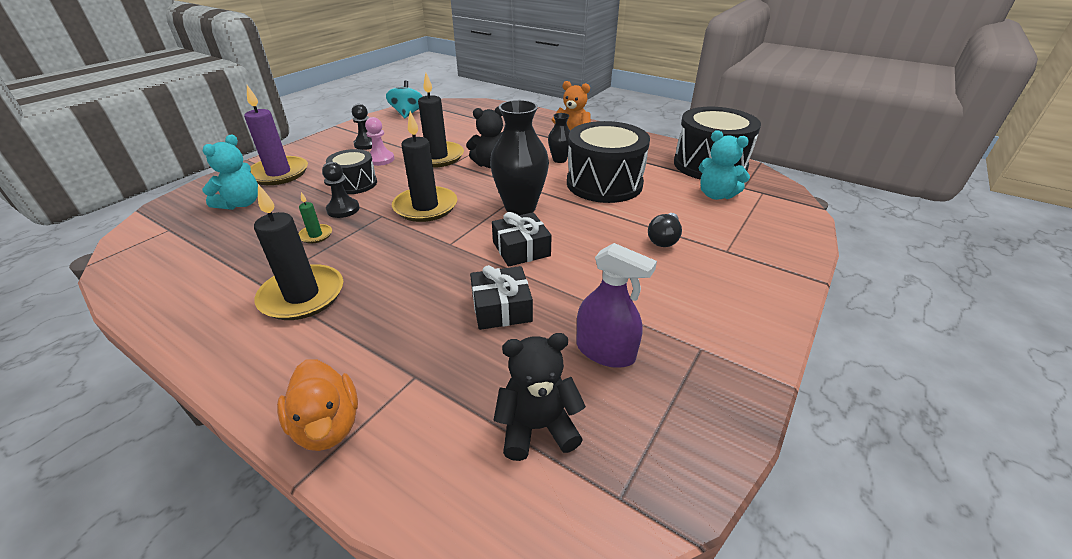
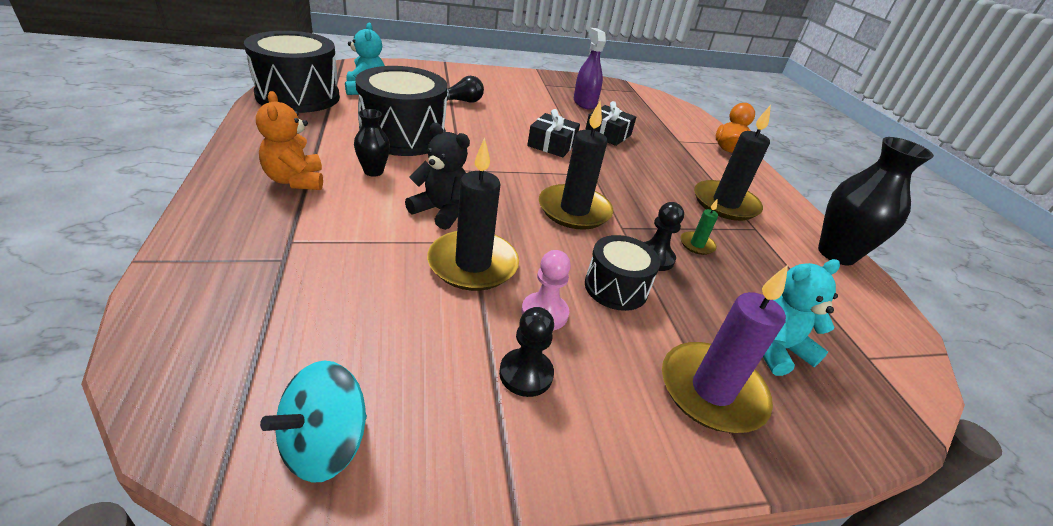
camera: 140 degrees left, 0 degrees up
(520, 207) = (501, 162): black vase -> black vase (836, 254)
(537, 427) = (643, 108): black teddy bear -> none

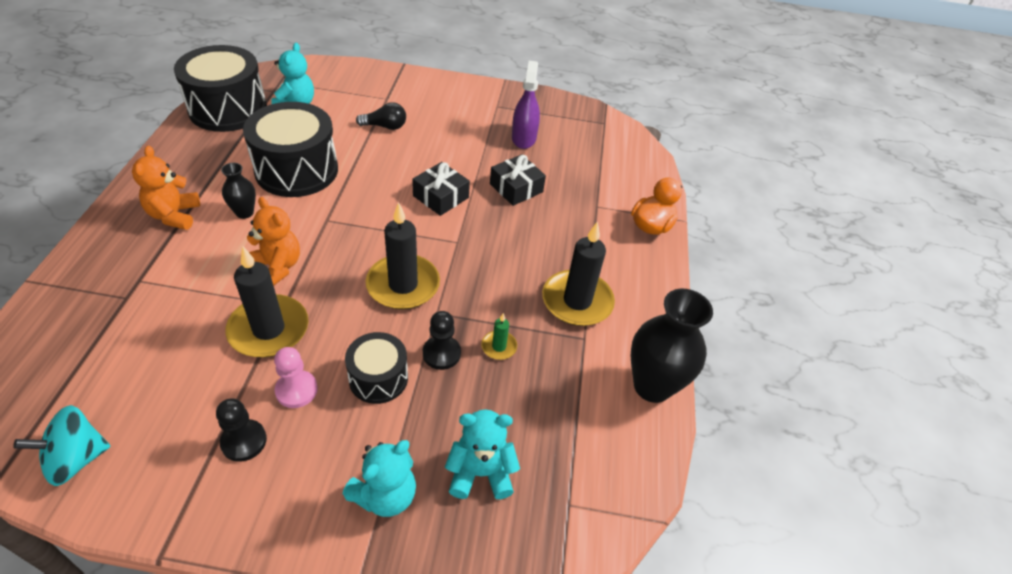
camera: 20 degrees right, 10 degrees up
(441, 211) = (277, 267): black teddy bear -> orange teddy bear
(712, 390) = (385, 495): purple candle -> turquoise teddy bear

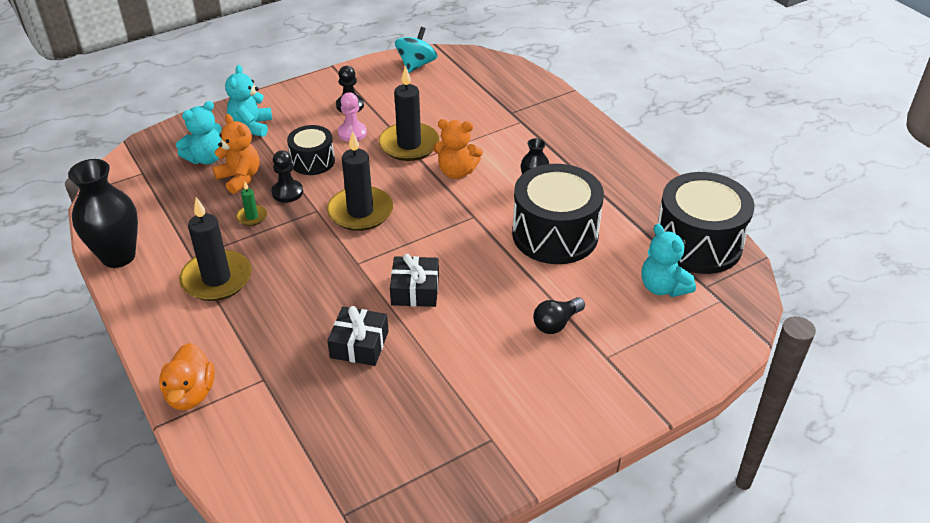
camera: 145 degrees right, 5 degrees down
(174, 215) = (571, 157): orange teddy bear -> orange teddy bear (240, 178)
(523, 138) = (413, 412): purple spray bottle -> none

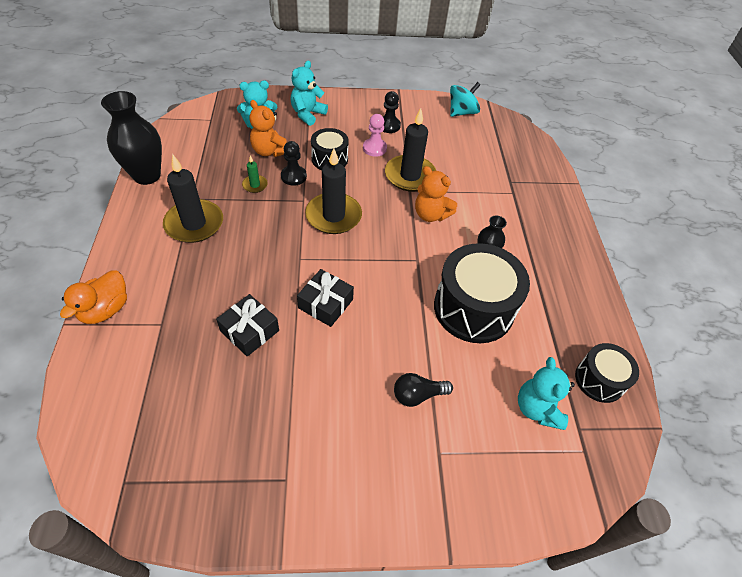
camera: 25 degrees right, 10 degrees up
(240, 178) = (270, 151): orange teddy bear -> orange teddy bear turned 150 degrees clockwise
(698, 243) = (599, 380): black drum -> black drum, size x0.56

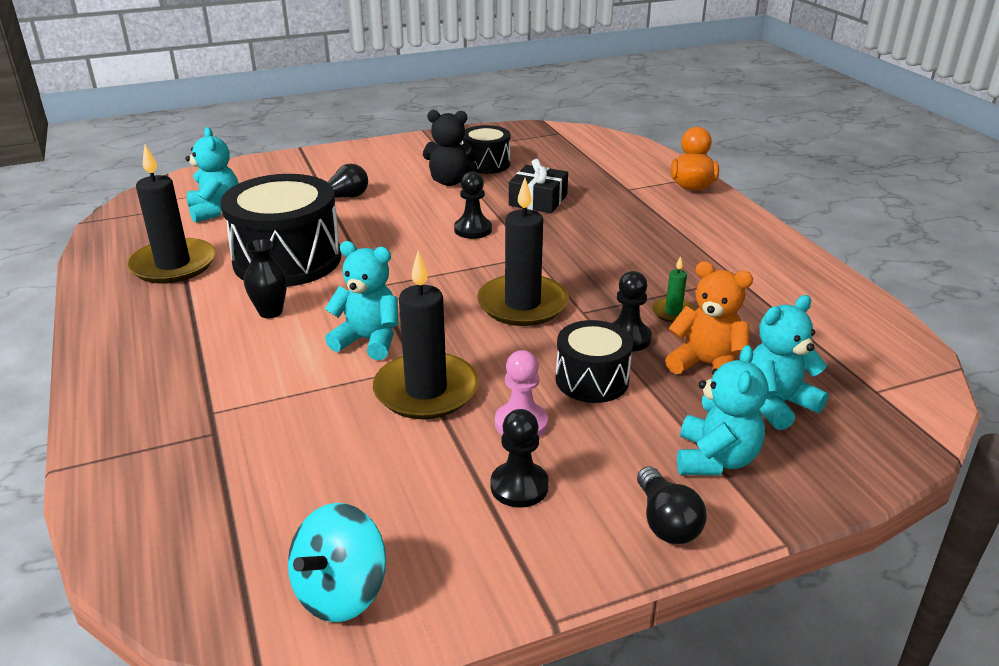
camera: 165 degrees right, 20 degrees down
(147, 175) = (834, 287): black vase -> none
(194, 224) = (698, 256): black candle -> black candle (173, 265)
(308, 394) = (450, 181): none -> black teddy bear
(325, 304) = (473, 229): black gift -> black pawn
(344, 101) = (666, 521): none -> black light bulb
(431, 214) = (368, 340): orange teddy bear -> turquoise teddy bear
(599, 380) = (134, 238): black drum -> black drum (486, 164)

